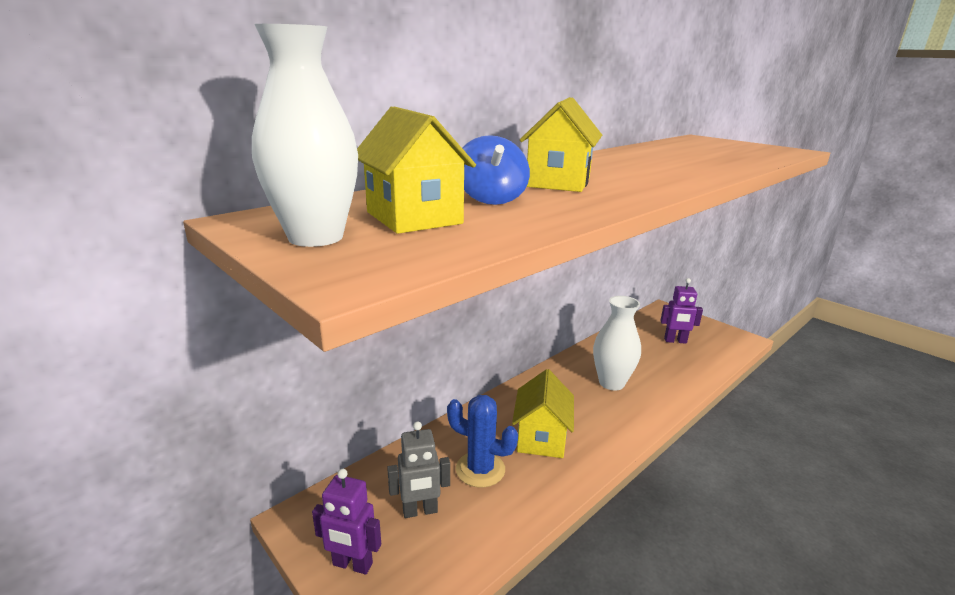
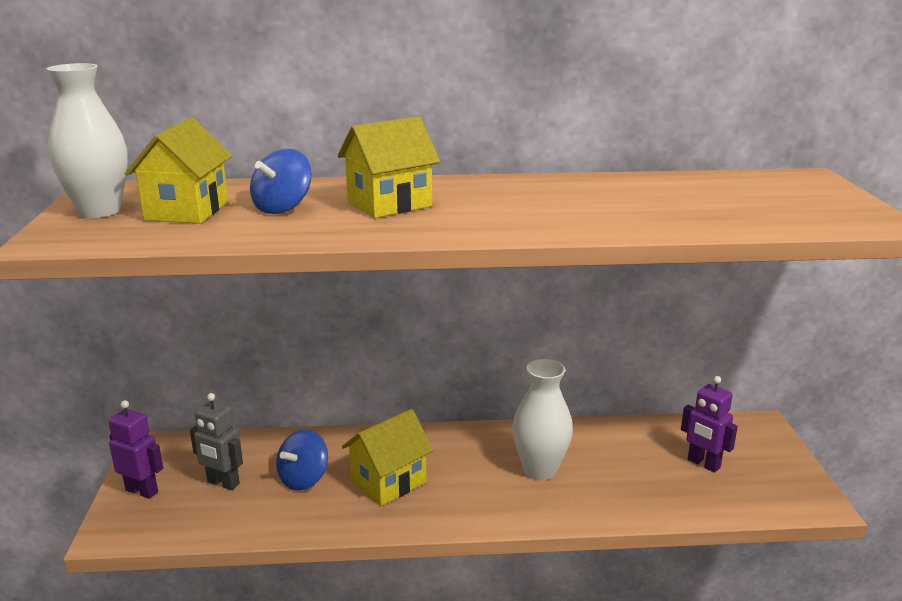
camera: 40 degrees right, 0 degrees up
(352, 564) = (142, 491): purple robot -> purple robot turned 150 degrees clockwise
(480, 469) = (304, 479): blue cactus -> blue spinning top

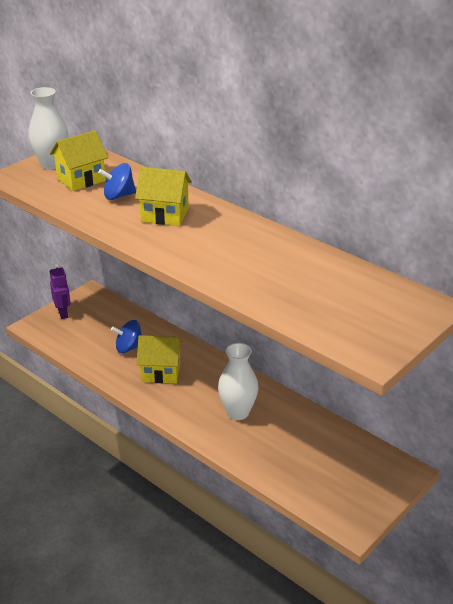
camera: 45 degrees right, 10 degrees up
(223, 483) = (95, 329): grey robot -> none
(703, 464) = (328, 467): purple robot -> none

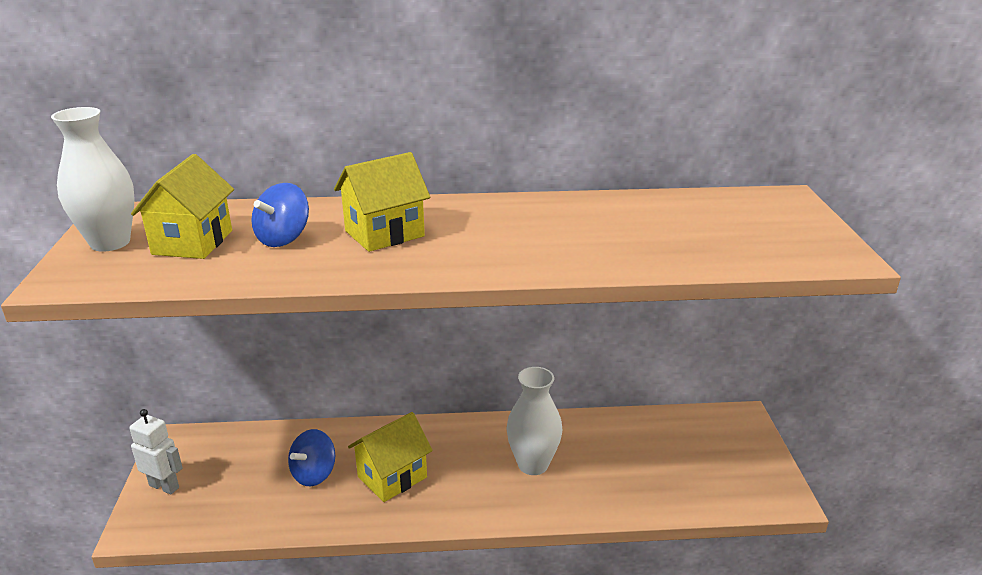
camera: 45 degrees left, 5 degrees down
(63, 313) = (164, 486): purple robot -> white robot

